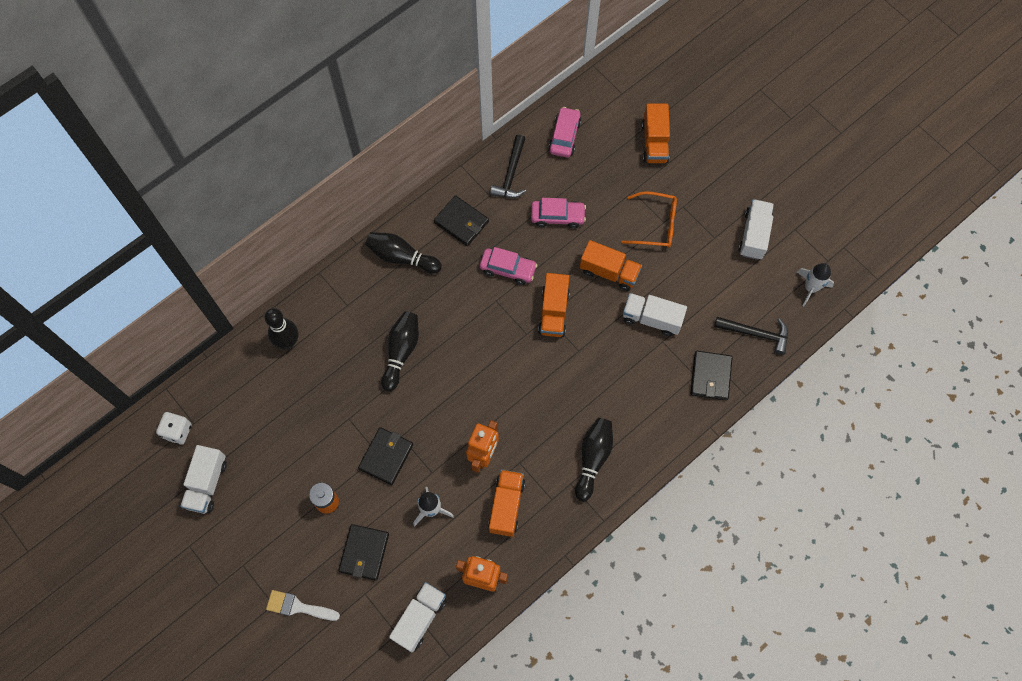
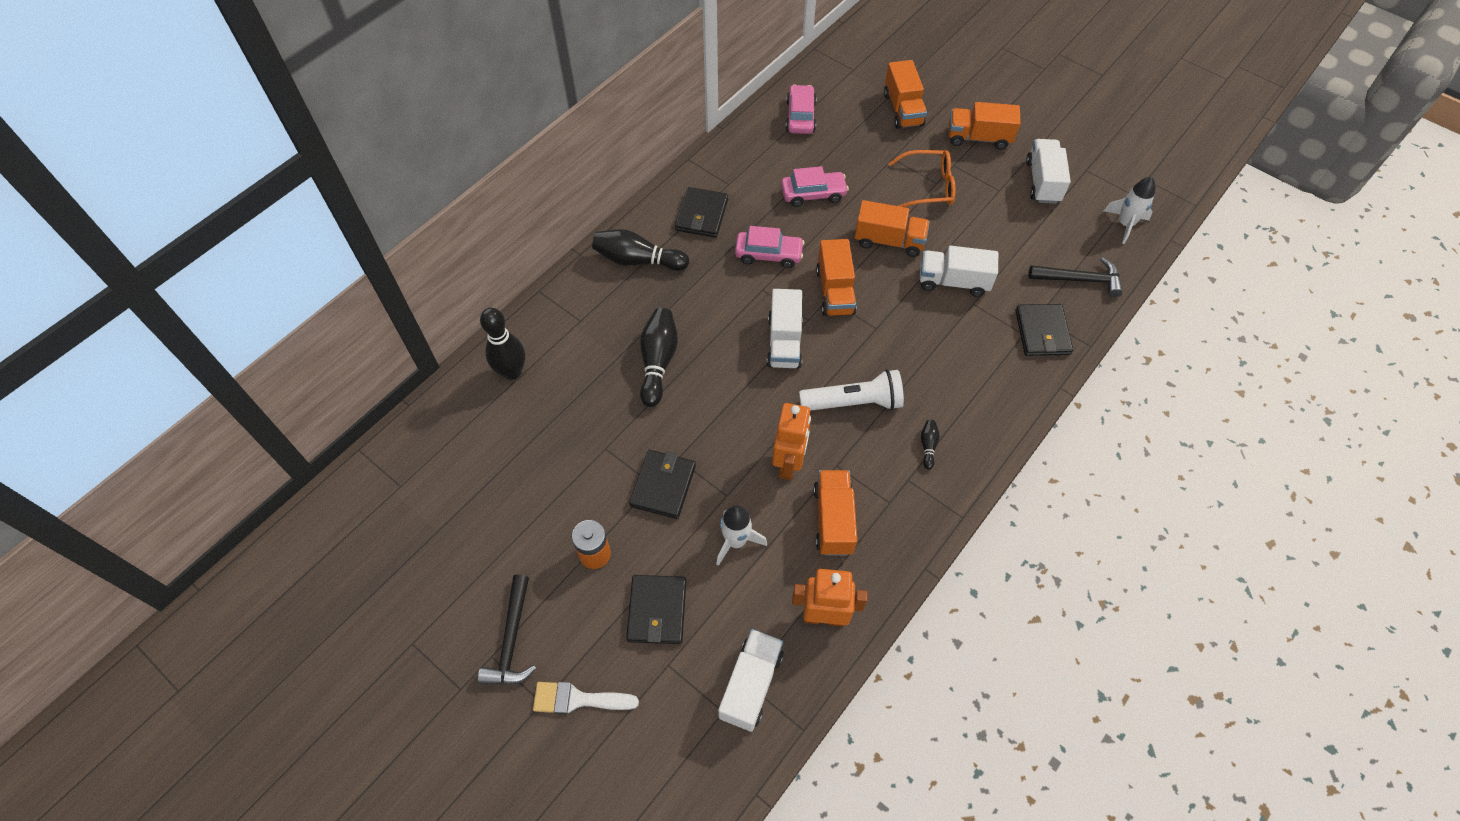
camera: 10 degrees left, 10 degrees down
(177, 431) = (379, 499): white dice -> none
(207, 484) = (427, 558): white truck -> white truck (784, 342)
(461, 222) = (701, 215): black wallet -> black wallet turned 75 degrees clockwise
(511, 174) = (748, 160): black hammer -> black hammer (512, 640)
(545, 412) = (853, 402): none -> white flashlight
(593, 459) = (928, 446): black bowling pin -> black bowling pin, size x0.47
(712, 182) = (978, 138): none -> orange truck

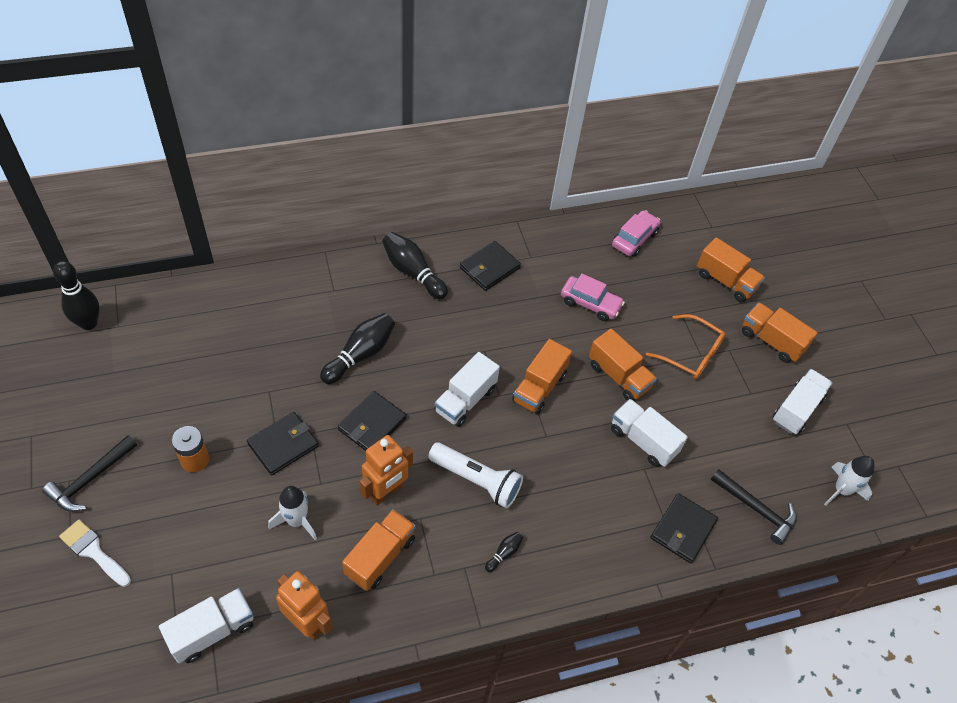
camera: 30 degrees right, 5 degrees down
(512, 372) = (256, 296): black bowling pin -> black bowling pin (88, 323)
(657, 610) = (199, 530): black wallet -> black wallet (372, 424)
(768, 254) = (513, 328): pink car -> none
(903, 109) = (725, 281): orange truck -> orange truck turned 75 degrees counterclockwise

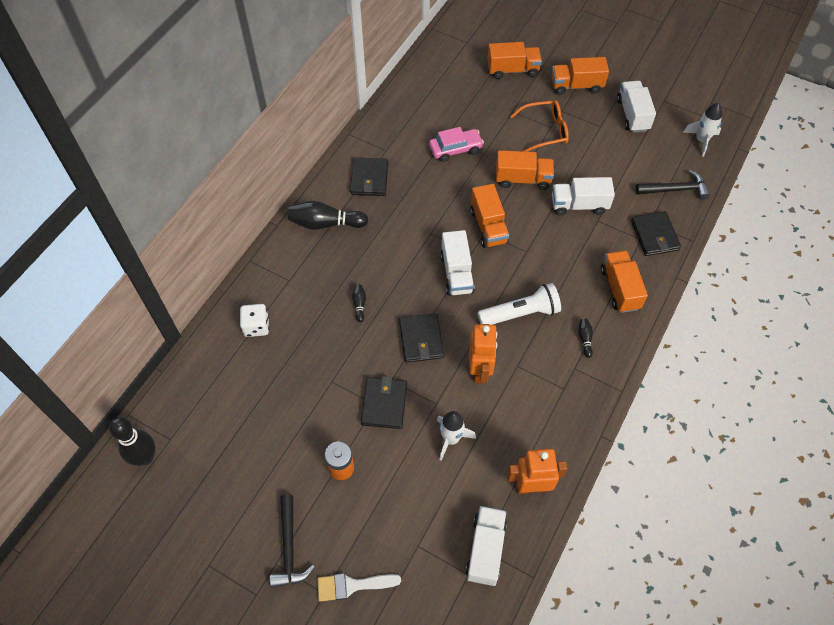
camera: 40 degrees left, 5 degrees up
(269, 302) = (256, 326): none -> white dice
(360, 354) = (359, 304): black bowling pin -> black bowling pin, size x0.47
(380, 557) = (523, 409): orange truck -> orange truck (619, 288)
(634, 239) = (432, 86): pink car -> none

